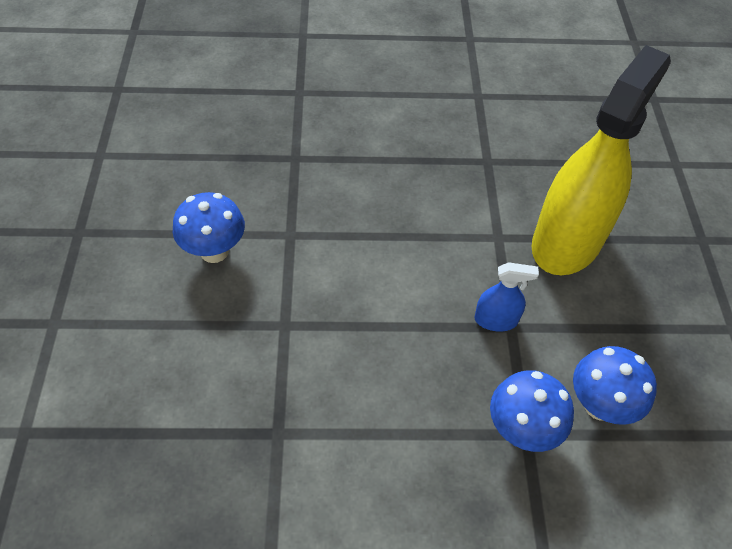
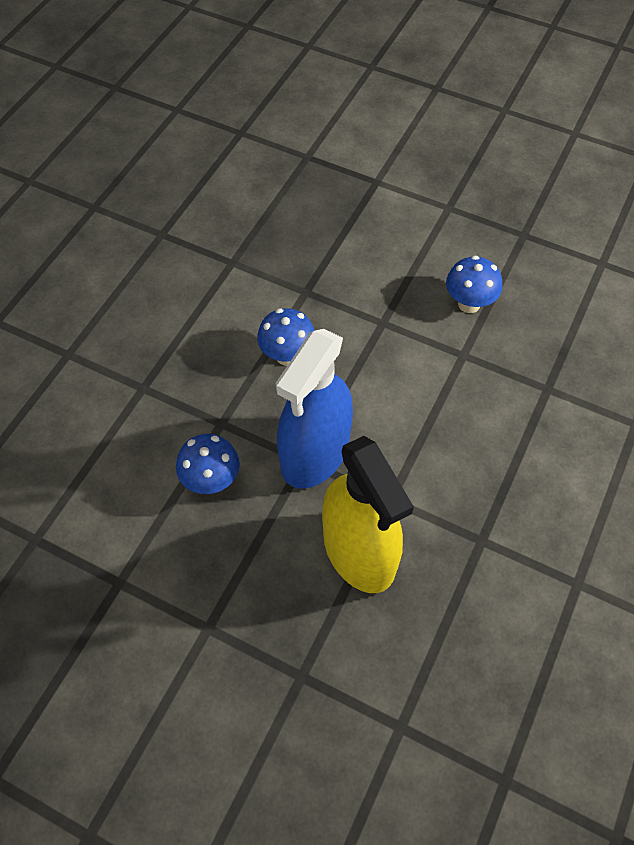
camera: 120 degrees right, 5 degrees up
(496, 320) = (315, 453): blue spray bottle -> blue spray bottle, size x2.45
(521, 430) = (226, 421): blue mushroom -> blue mushroom (287, 355)

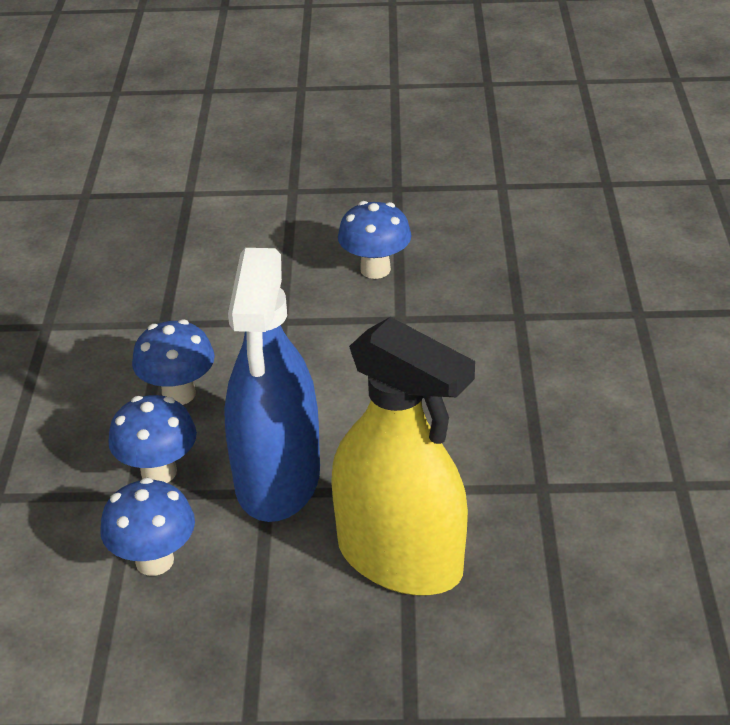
camera: 25 degrees left, 20 degrees down
(245, 413) = (159, 472): none -> blue mushroom

